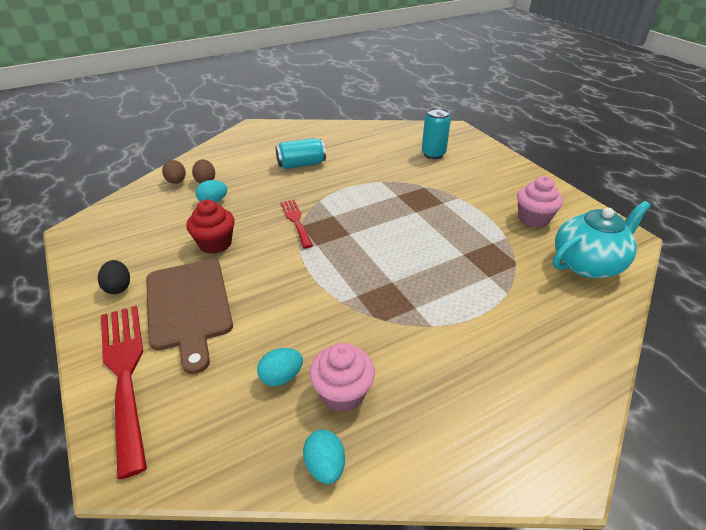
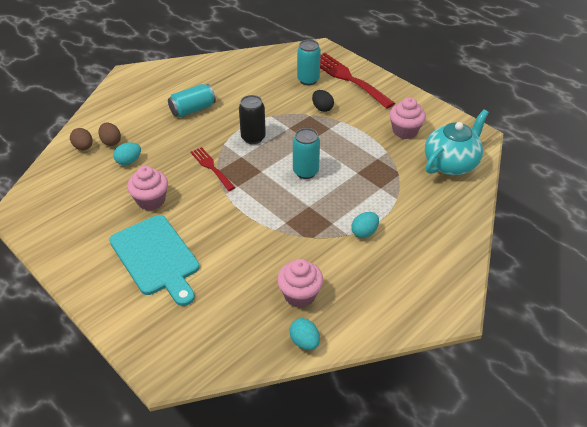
camera: 15 degrees left, 5 degrees up
(118, 287) = (88, 253): black egg -> black egg (322, 108)
(125, 373) = (133, 316): red fork -> red fork (348, 78)
(188, 307) = (156, 257): brown cutting board -> turquoise cutting board
(215, 243) = (151, 200): red cupcake -> pink cupcake
(281, 377) = (252, 293): turquoise egg -> turquoise egg (364, 232)
(353, 199) = (253, 138): none -> black can
(401, 243) = (305, 172): none -> turquoise can

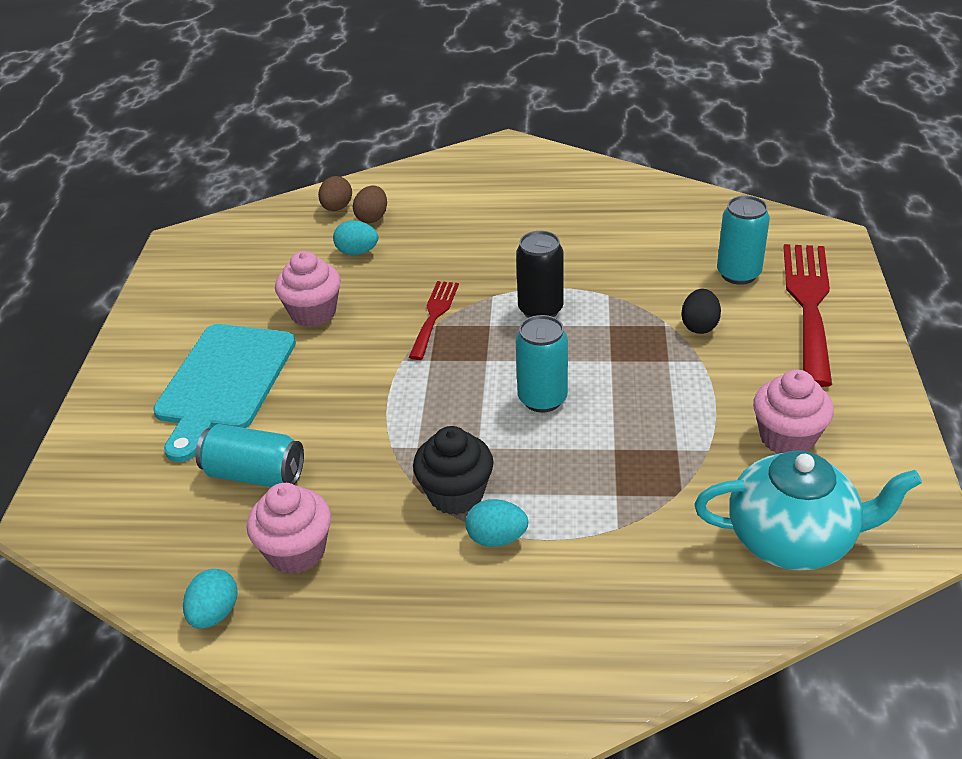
camera: 50 degrees right, 5 degrees down
(193, 110) = (518, 230): turquoise can -> turquoise can (254, 474)
(327, 228) = (456, 494): none -> black cupcake

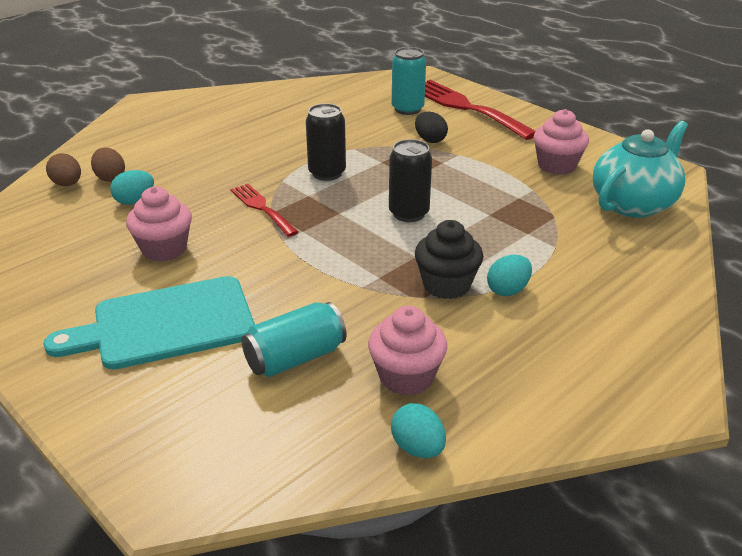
camera: 50 degrees left, 5 degrees down
(223, 382) = (165, 324): turquoise cutting board -> turquoise cutting board turned 105 degrees clockwise
(542, 399) = (408, 213): turquoise can -> black can

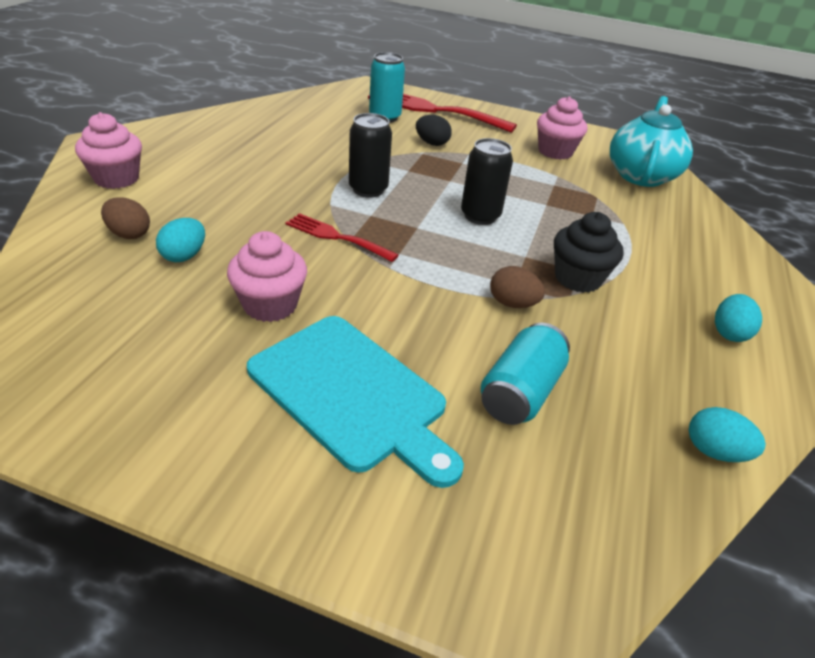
camera: 30 degrees left, 5 degrees up
(67, 184) = (78, 251): brown egg -> brown egg (512, 304)
(165, 324) = (351, 394): turquoise cutting board -> turquoise cutting board turned 90 degrees counterclockwise
(406, 377) = (634, 380): pink cupcake -> pink cupcake (117, 178)
(508, 290) = (629, 271): turquoise egg -> turquoise egg (729, 333)

